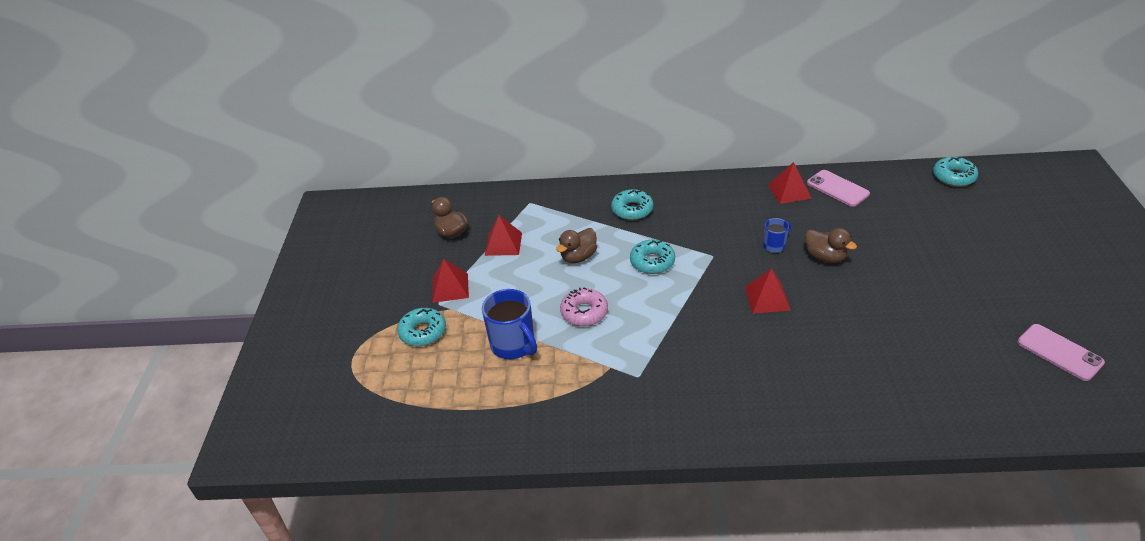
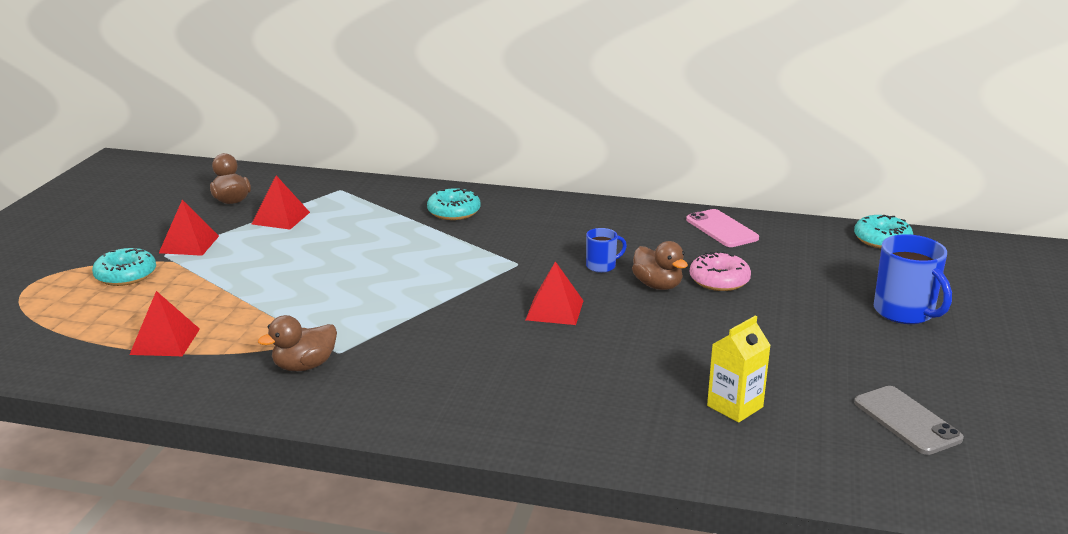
camera: 10 degrees right, 15 degrees down
(513, 345) = (217, 302): blue mug -> blue mug (904, 312)
(578, 257) = (357, 241): brown duck -> brown duck (304, 366)
(584, 312) = (323, 288): pink donut -> pink donut (719, 280)
(652, 262) = (440, 258): turquoise donut -> none
(789, 191) = (658, 223): red pyramid -> red pyramid (165, 341)
(943, 365) = (735, 406): none -> yellow carton
(1059, 352) = (907, 420): pink phone -> grey phone

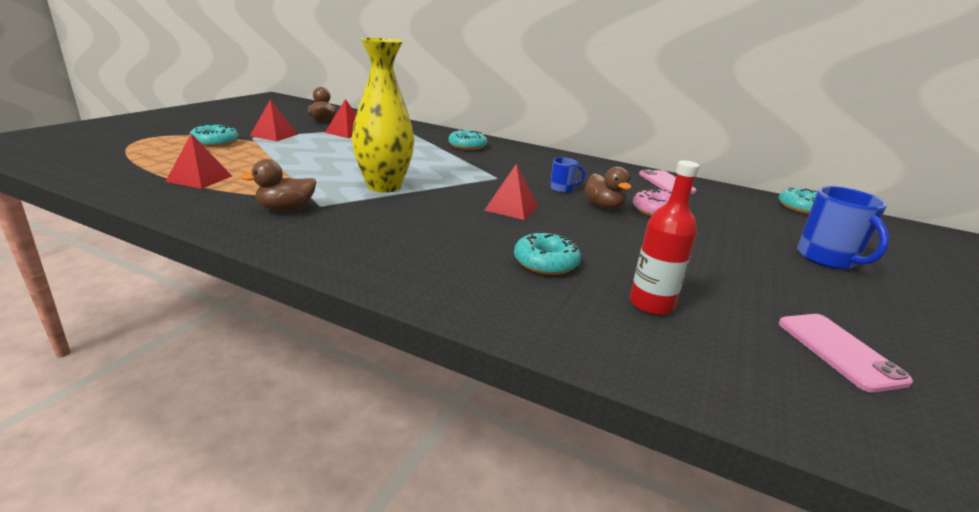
camera: 10 degrees right, 0 degrees up
(391, 307) = (384, 186): none -> yellow vase
(619, 378) = (545, 262): none -> turquoise donut
(735, 406) = (651, 304): yellow carton -> red bottle
(907, 420) = (839, 351): grey phone -> pink phone

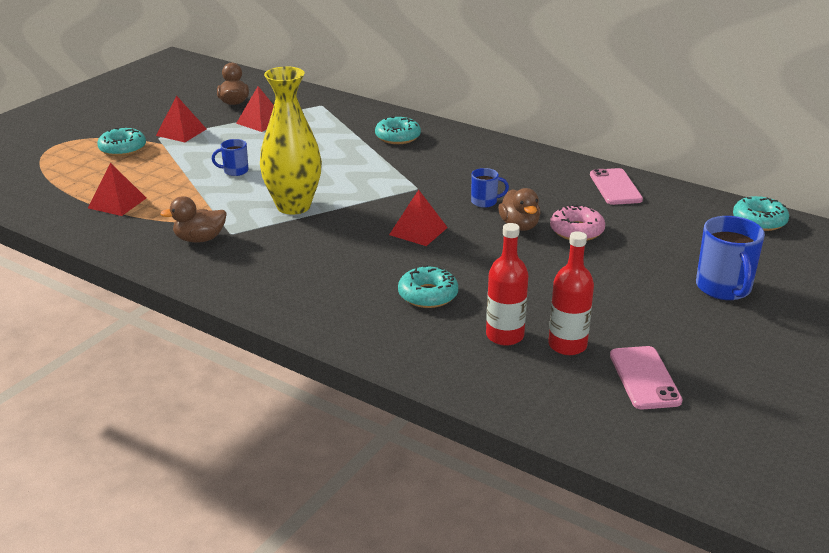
camera: 10 degrees right, 5 degrees up
(324, 161) = (235, 171): none -> blue mug
(726, 314) = (567, 345): none -> red bottle

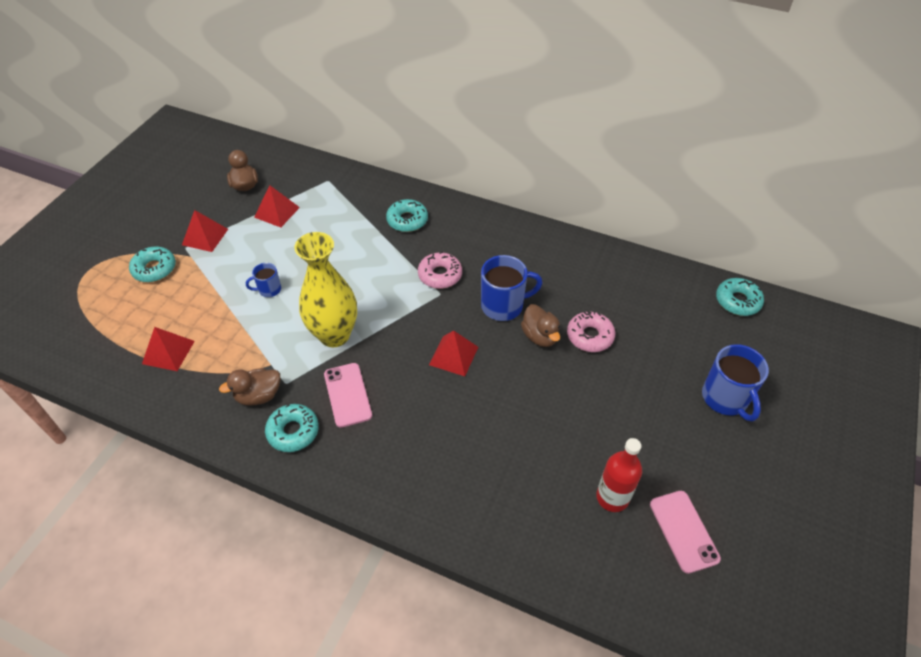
camera: 10 degrees left, 20 degrees up
(421, 176) = (440, 275): none -> pink donut
(428, 295) = (480, 446): turquoise donut -> turquoise donut (293, 431)
(485, 202) = (503, 306): blue mug -> blue mug, size x1.84
(505, 336) = (557, 493): red bottle -> none
(615, 187) = (610, 270): pink phone -> pink phone (347, 395)

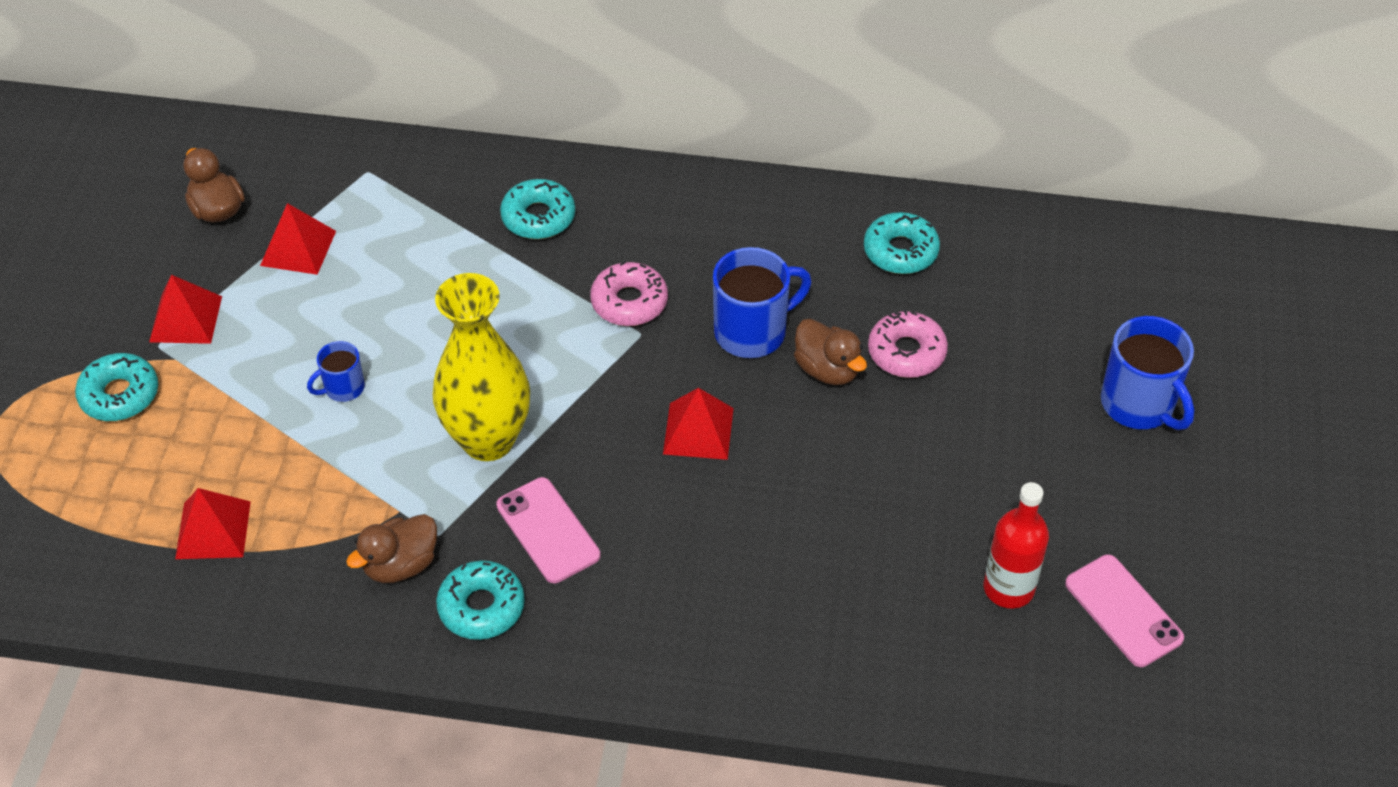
camera: 15 degrees left, 0 degrees up
(737, 301) = (1122, 247): turquoise donut -> turquoise donut (900, 251)

